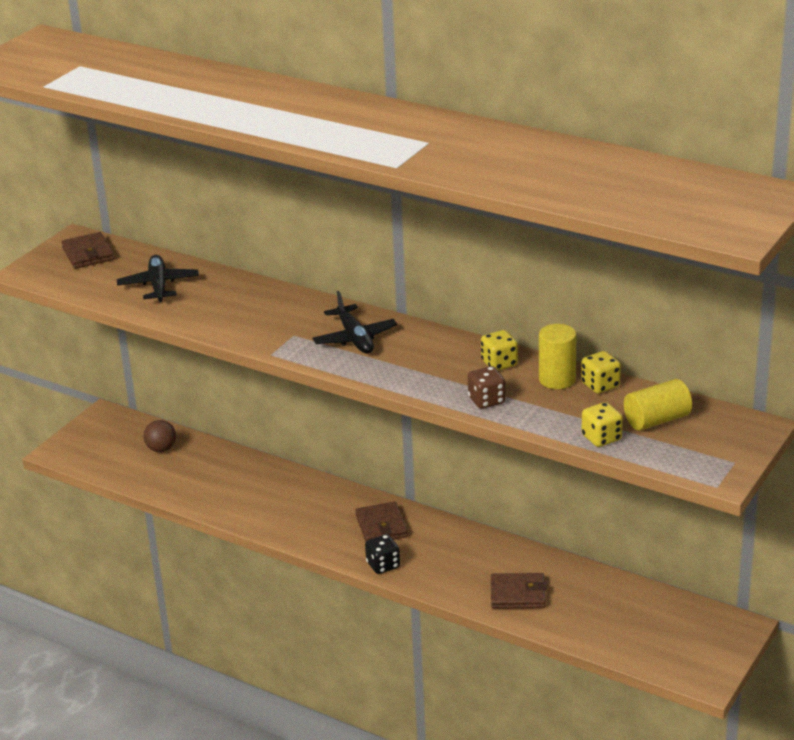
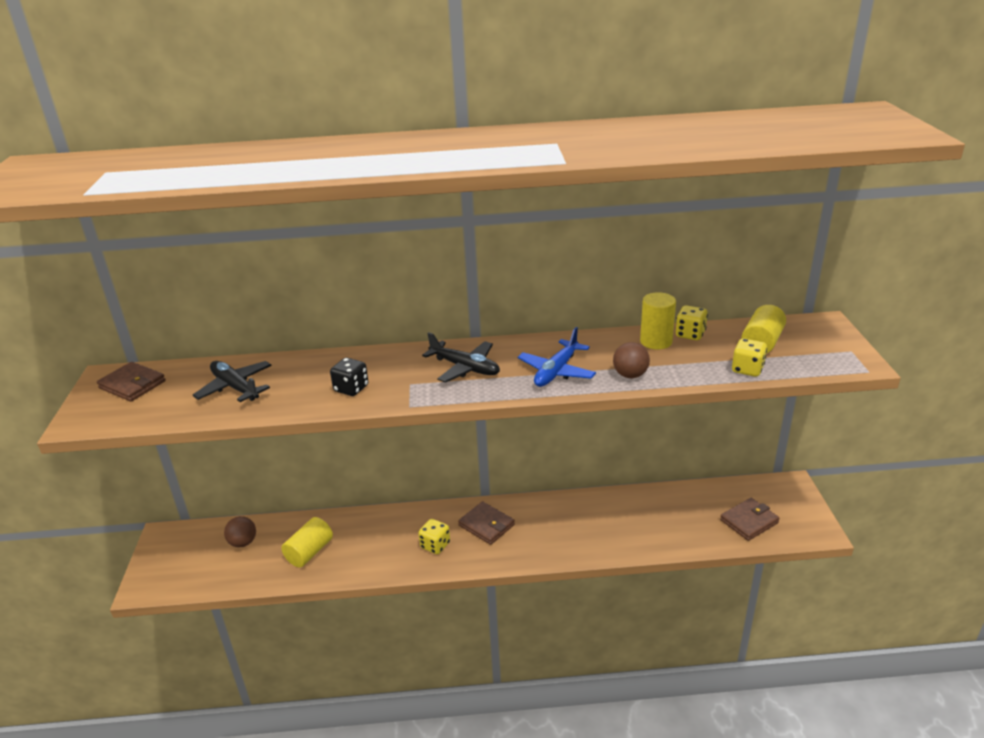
camera: 35 degrees left, 0 degrees up
(207, 481) = (309, 552): none -> yellow cylinder
(383, 565) = (520, 556): black dice -> black dice (351, 388)
(427, 372) = (556, 371): none -> blue plane
(486, 400) = (630, 375): brown dice -> brown ball
(499, 363) = (600, 346): yellow dice -> yellow dice (435, 545)
(518, 594) = (637, 531): brown wallet -> brown wallet (749, 521)

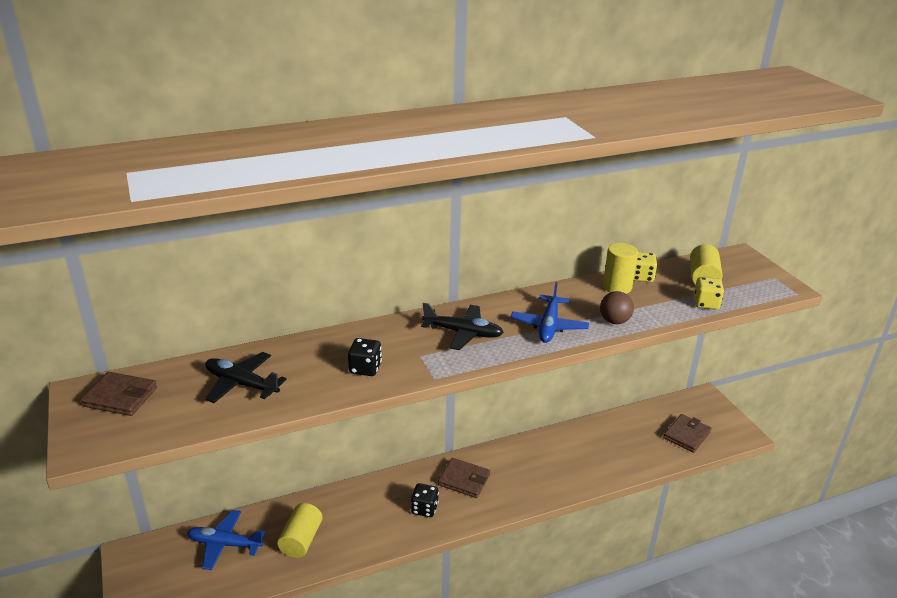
camera: 20 degrees left, 0 degrees up
(243, 542) = (224, 544): brown ball -> blue plane
(435, 545) = (424, 509): yellow dice -> black dice

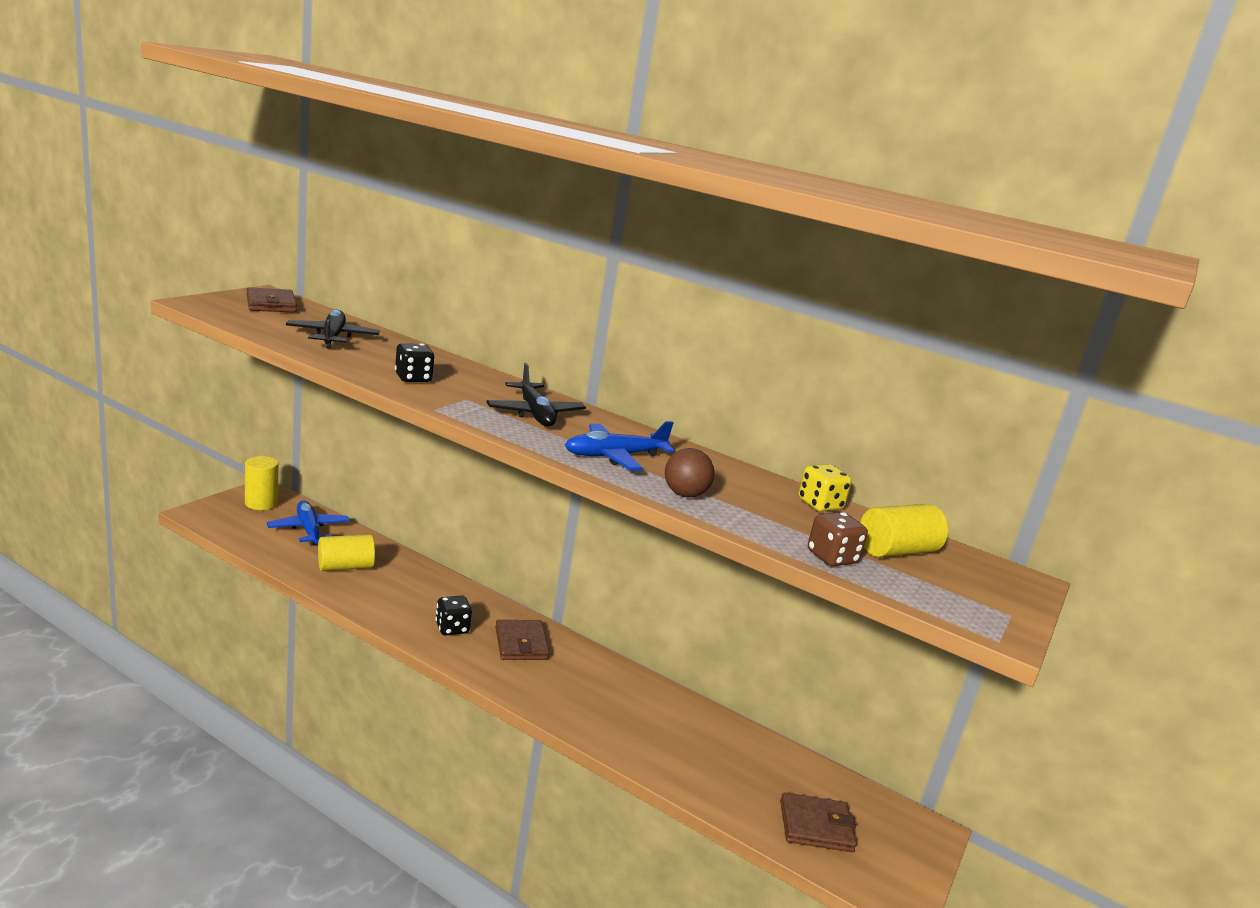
camera: 50 degrees right, 10 degrees down
(617, 287) = (768, 490): yellow cylinder -> yellow cylinder (261, 503)
(706, 304) = (832, 557): yellow dice -> brown dice

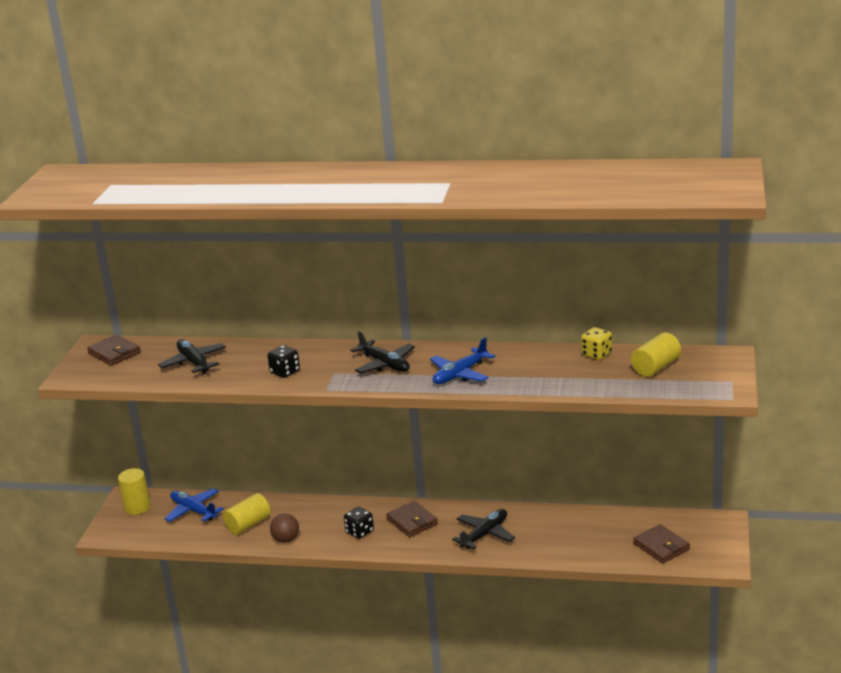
camera: 15 degrees left, 5 degrees up
(593, 698) = (485, 534): none -> black plane
(684, 494) = (521, 383): brown ball -> brown ball (286, 539)
(816, 826) = (661, 546): brown wallet -> brown wallet turned 75 degrees clockwise
(832, 557) = (625, 388): brown dice -> none

